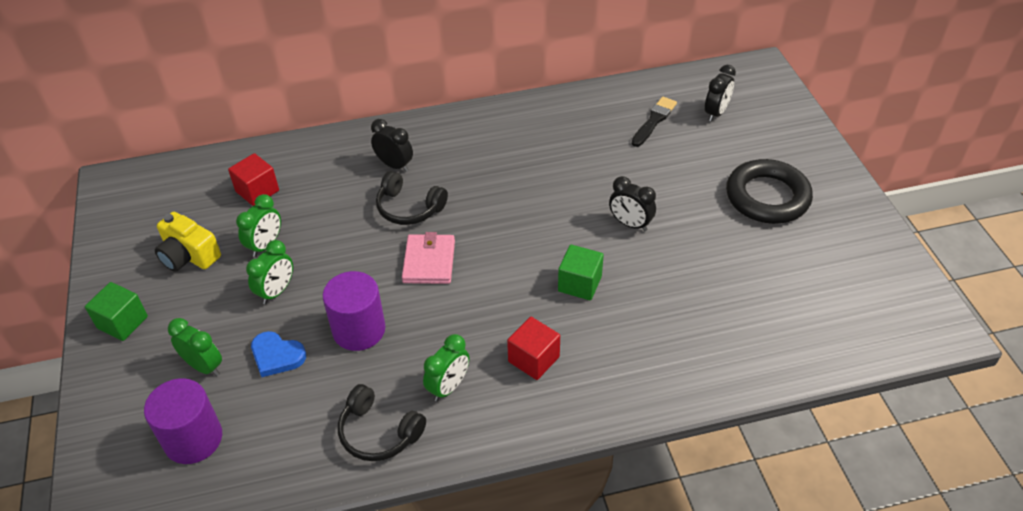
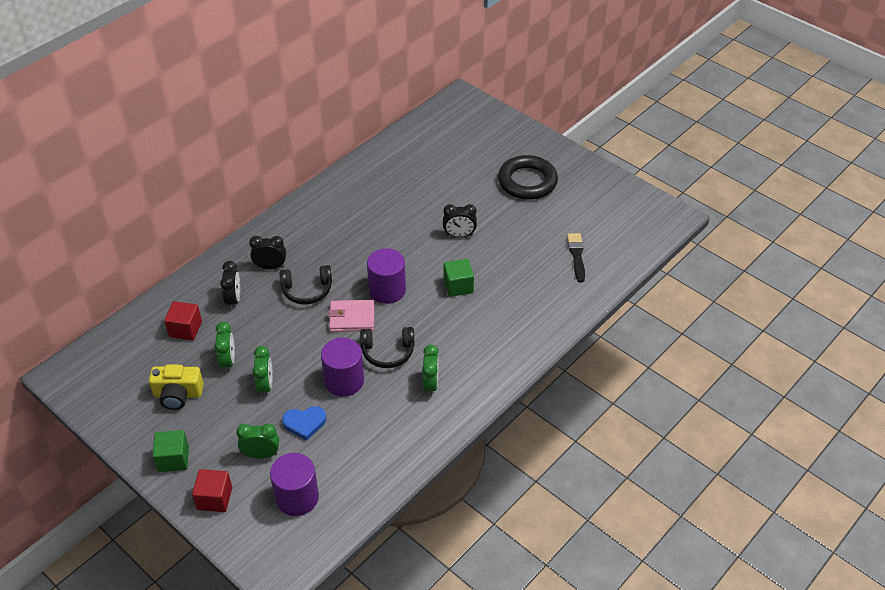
camera: 35 degrees left, 0 degrees up
(379, 432) = (411, 431): black headphones -> black headphones (388, 352)
(429, 262) = (352, 318): pink wallet -> pink wallet turned 60 degrees counterclockwise
(494, 249) = (387, 290): none -> purple cylinder
(533, 359) = (467, 343): red cube -> red cube (214, 498)
(654, 121) = (421, 161): black brush -> black brush (576, 255)
(716, 113) = (456, 140): black clock -> black clock (233, 299)

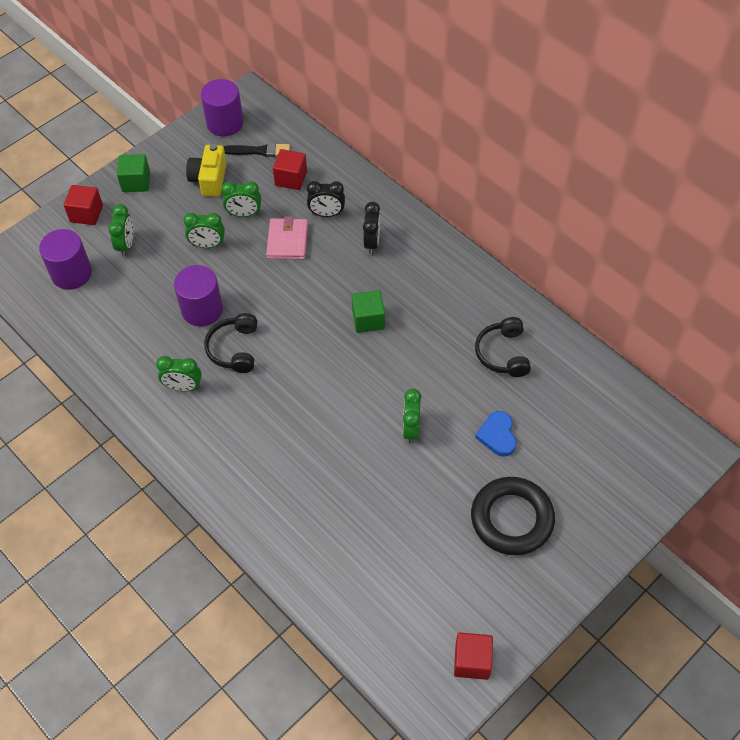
camera: 95 degrees right, 10 degrees up
(304, 423) = (155, 277): blue heart -> blue heart (497, 435)
(307, 290) = (333, 276): black headphones -> black headphones (503, 353)
(352, 318) = (288, 316): pink wallet -> pink wallet (287, 241)
(387, 290) = (325, 350): purple cylinder -> purple cylinder (225, 123)
(458, 286) = (325, 422): green cube -> green cube (368, 319)
(459, 235) = (411, 429): black clock -> green clock
(576, 255) = (365, 564): black brush -> black brush (259, 151)
(635, 200) = (472, 661): none -> red cube

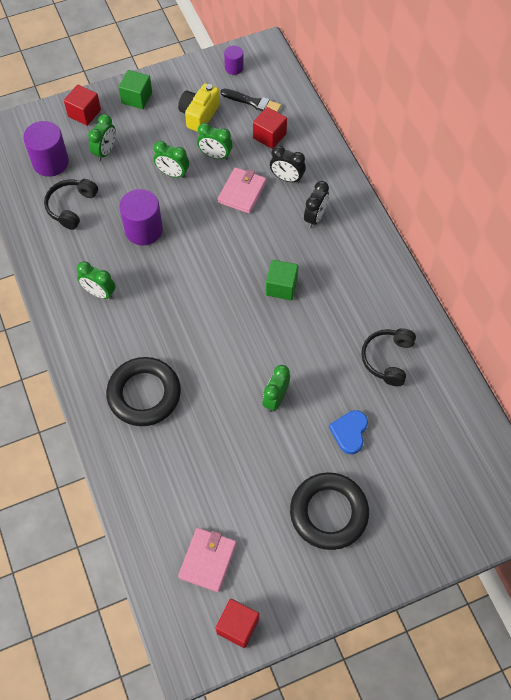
camera: 20 degrees right, 5 degrees up
(225, 123) = (234, 68): purple cylinder -> purple cylinder, size x0.55
(234, 349) = (156, 274): black headphones -> black headphones (71, 207)
(275, 471) = (144, 394): none -> black ring
(413, 609) = (207, 560): none -> pink wallet

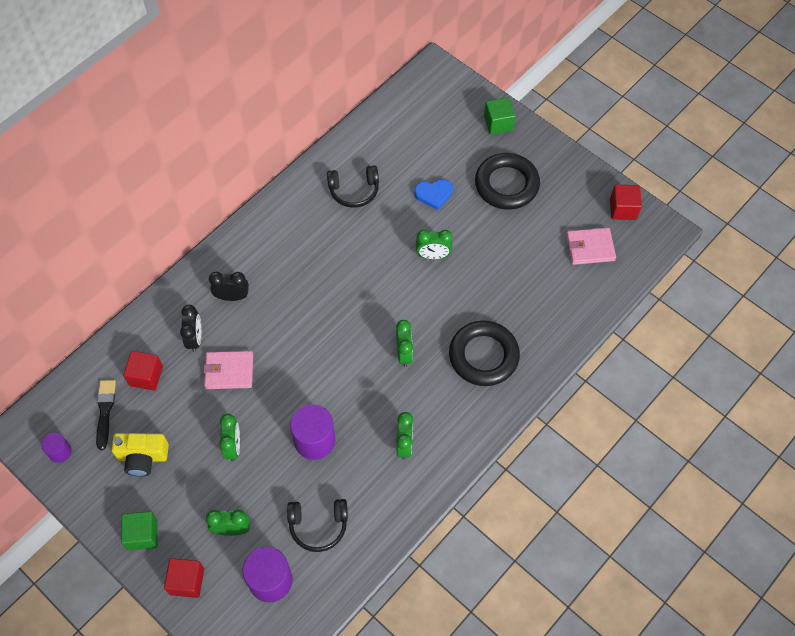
camera: 115 degrees left, 0 degrees up
(215, 156) = (193, 416): green clock -> green clock (404, 353)
(281, 287) = (322, 294): green cube -> green cube (498, 123)

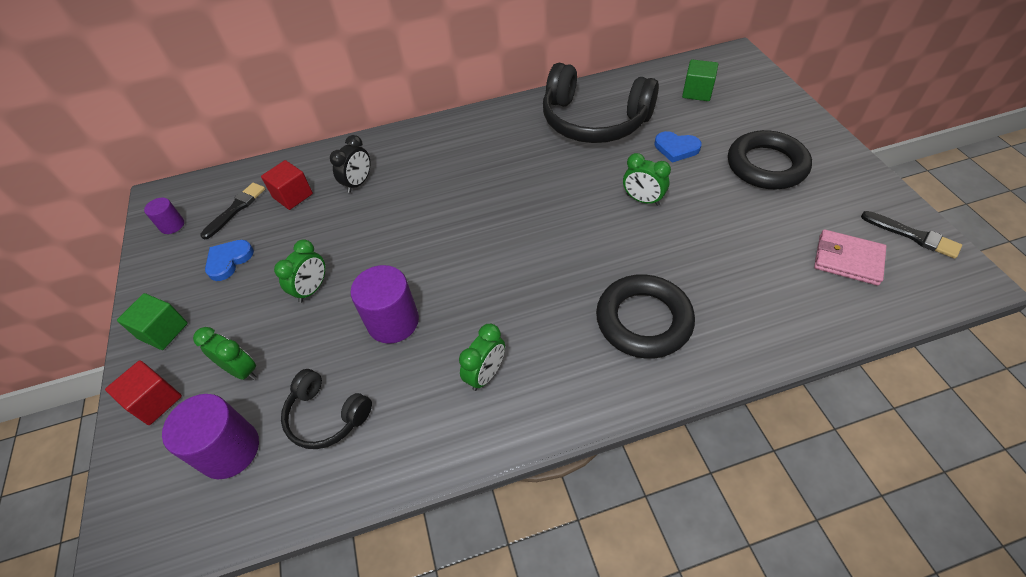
camera: 35 degrees right, 10 degrees down
(143, 457) = (229, 261): yellow camera -> blue heart
(229, 371) = (365, 221): pink wallet -> none
(232, 296) = (418, 163): black clock -> none
(354, 190) = (594, 120): black headphones -> black headphones, size x1.91
(404, 353) = (550, 278): green clock -> none
(498, 123) = (784, 113): green cube -> green cube (697, 92)
(623, 209) = (913, 236): red cube -> black brush

